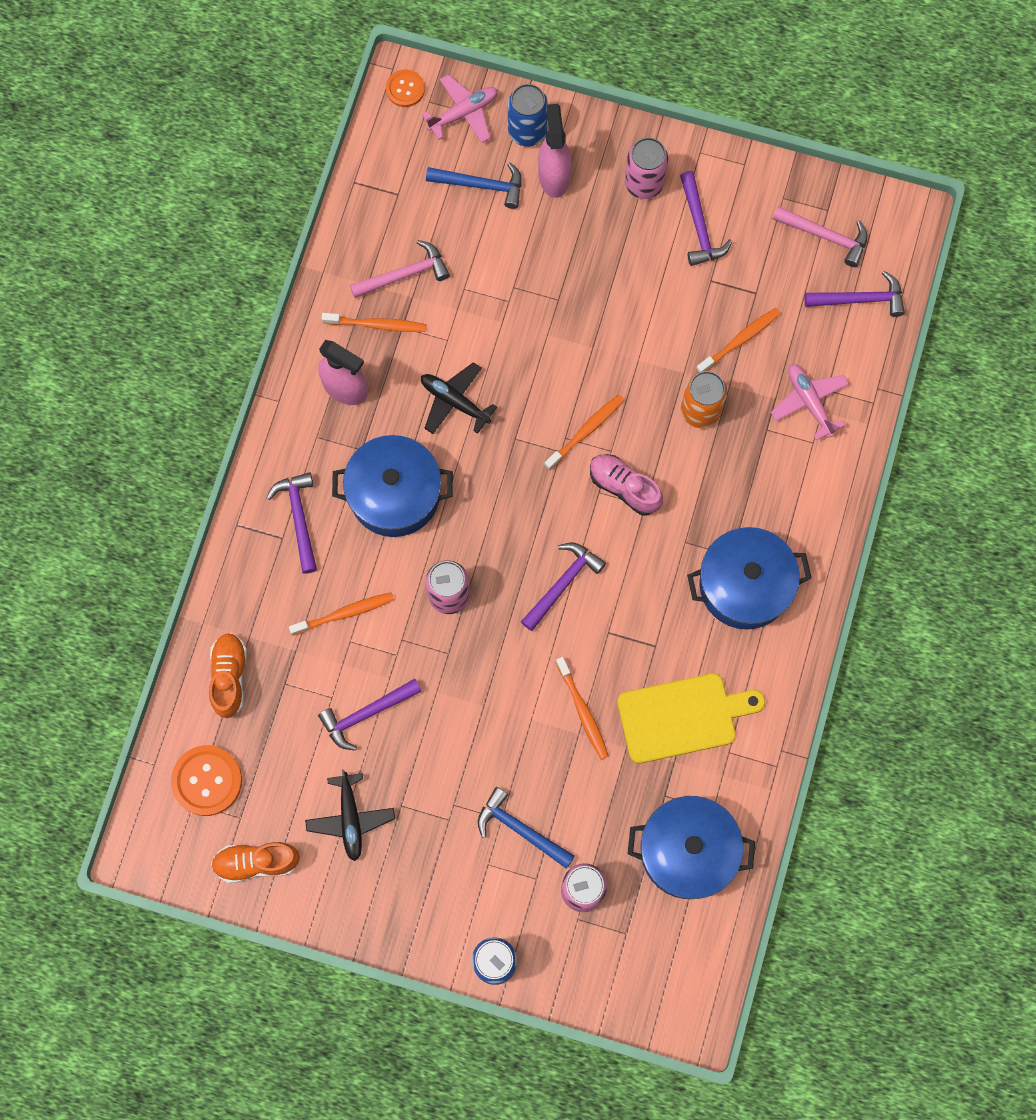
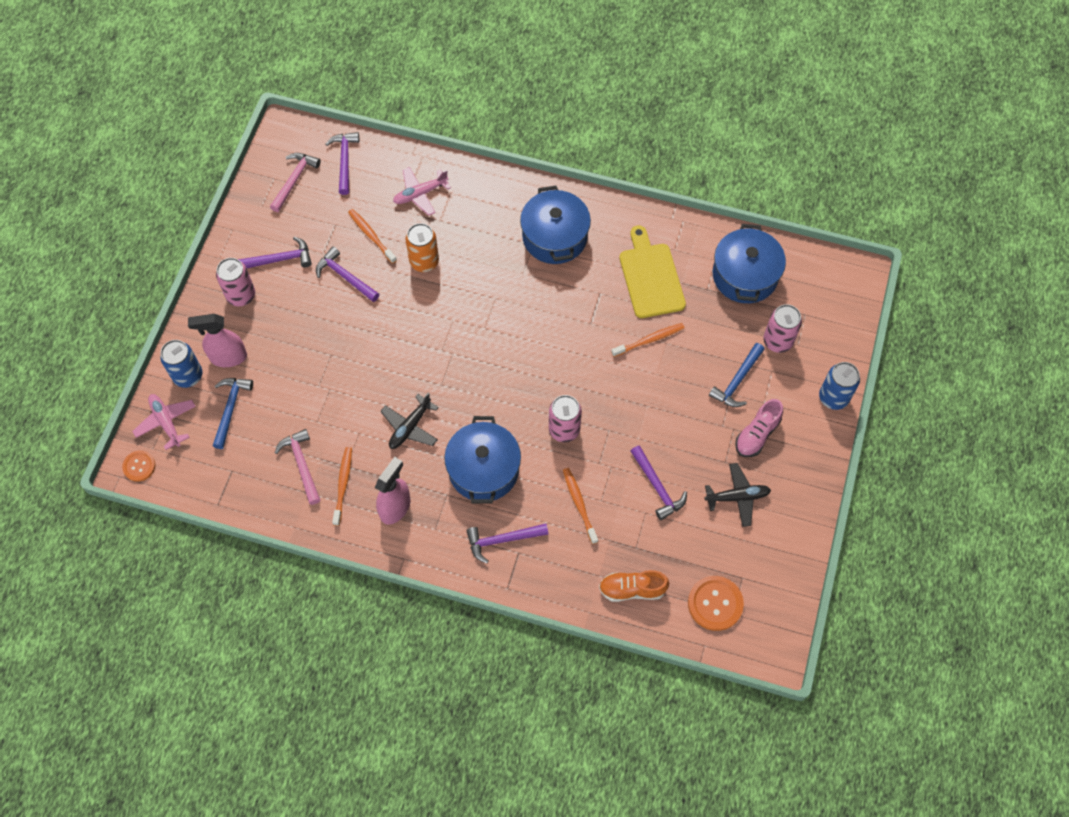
camera: 90 degrees left, 10 degrees down
(256, 862) = (775, 564): orange shoe -> none
(563, 583) = (554, 352): purple hammer -> purple hammer (345, 277)
(585, 431) = (437, 336): orange toothbrush -> none
(624, 487) = (481, 311): pink shoe -> pink shoe (757, 434)

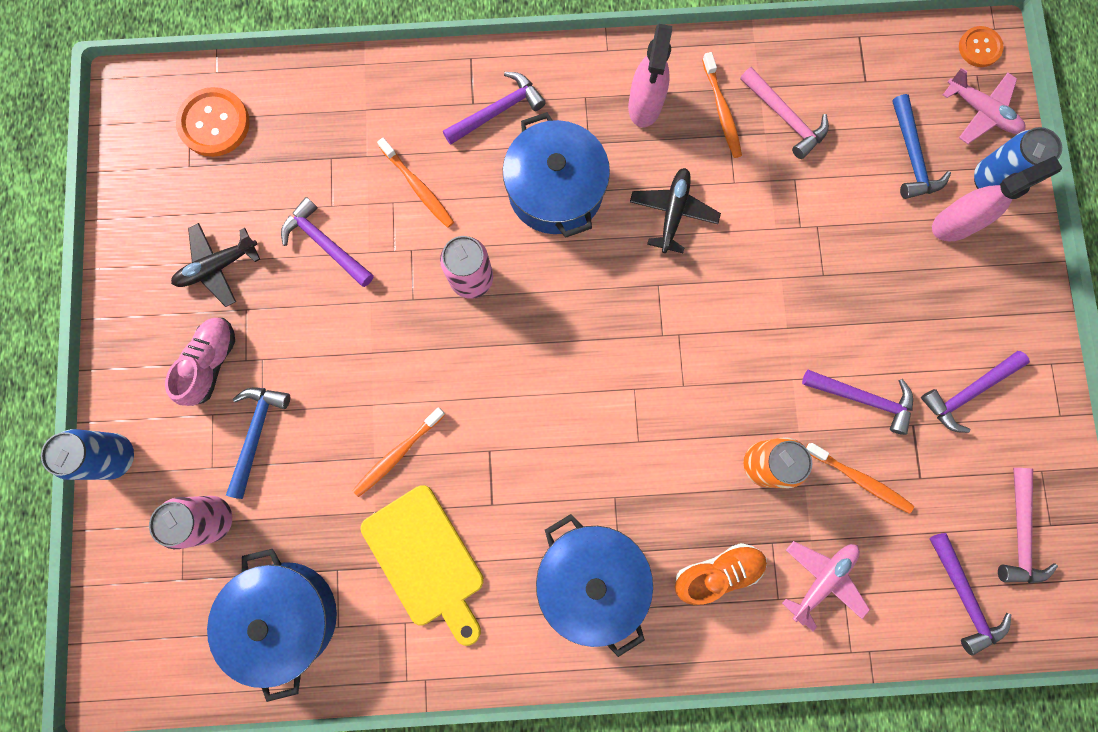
camera: 160 degrees right, 15 degrees up
(241, 295) = (989, 317): pink can -> none
(632, 589) = (320, 106): orange shoe -> orange shoe (717, 572)

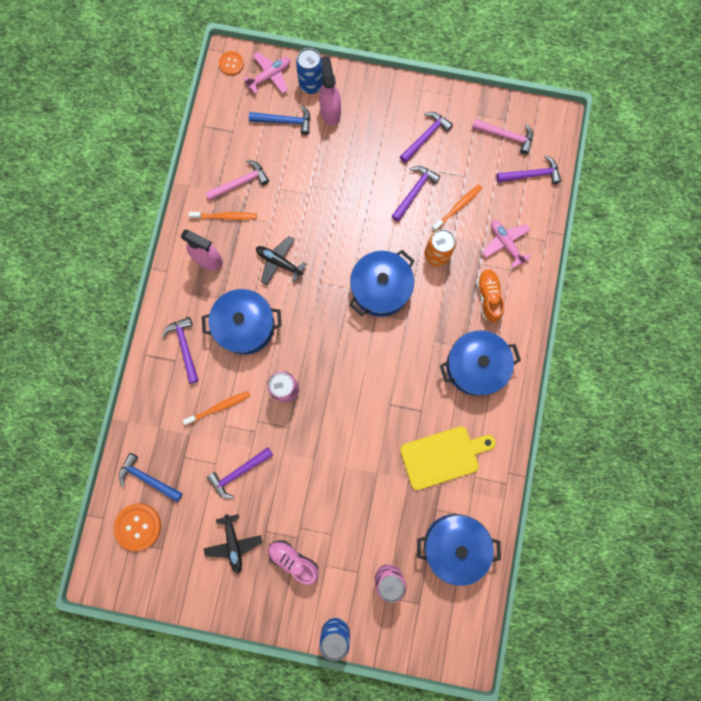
camera: 75 degrees left, 0 degrees up
(256, 434) = (344, 540): blue hammer -> blue hammer (148, 478)
(398, 453) = (378, 458): orange toothbrush -> none
(678, 385) = (380, 288): none -> blue pot
(968, 392) = (425, 137): purple hammer -> purple hammer turned 120 degrees counterclockwise

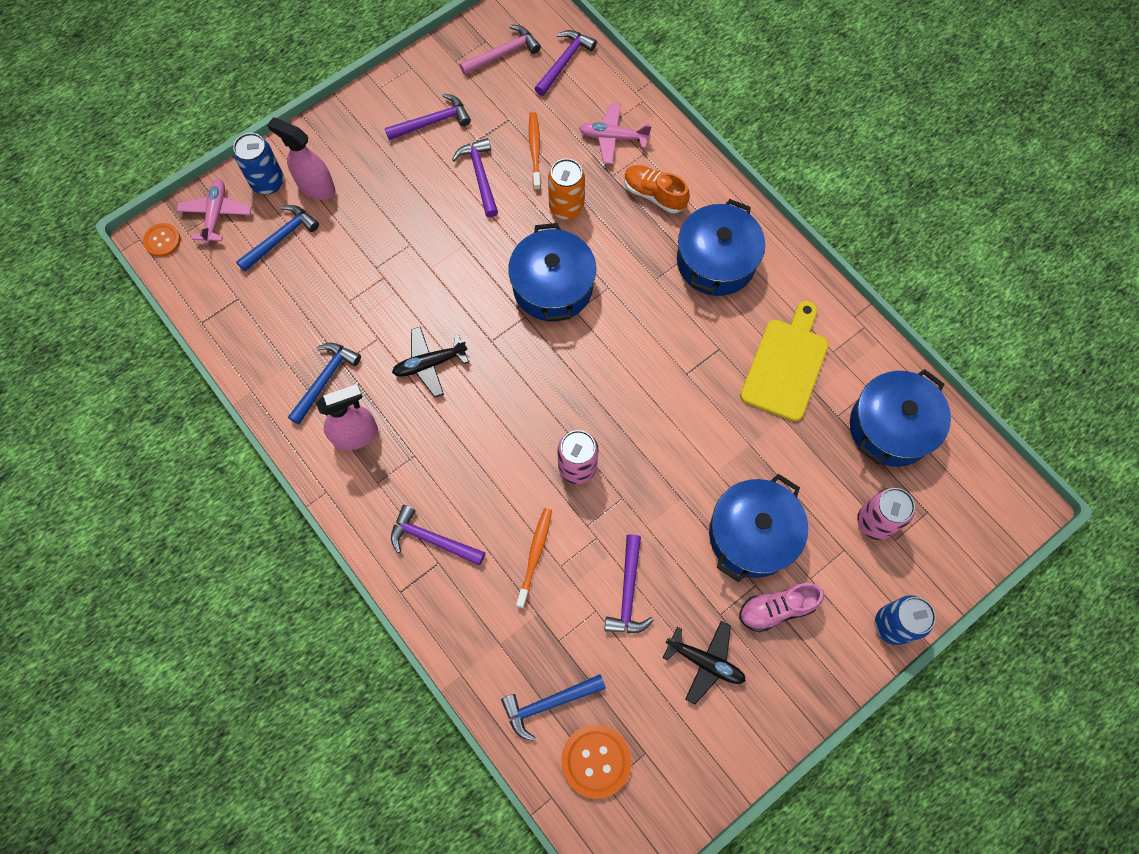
camera: 50 degrees left, 10 degrees down
(225, 217) = (325, 380): orange toothbrush -> blue hammer
(240, 183) = (303, 334): pink hammer -> none
(245, 326) = (468, 454): blue pot -> blue pot (752, 535)
(425, 137) = (432, 122): purple hammer -> purple hammer turned 75 degrees clockwise

